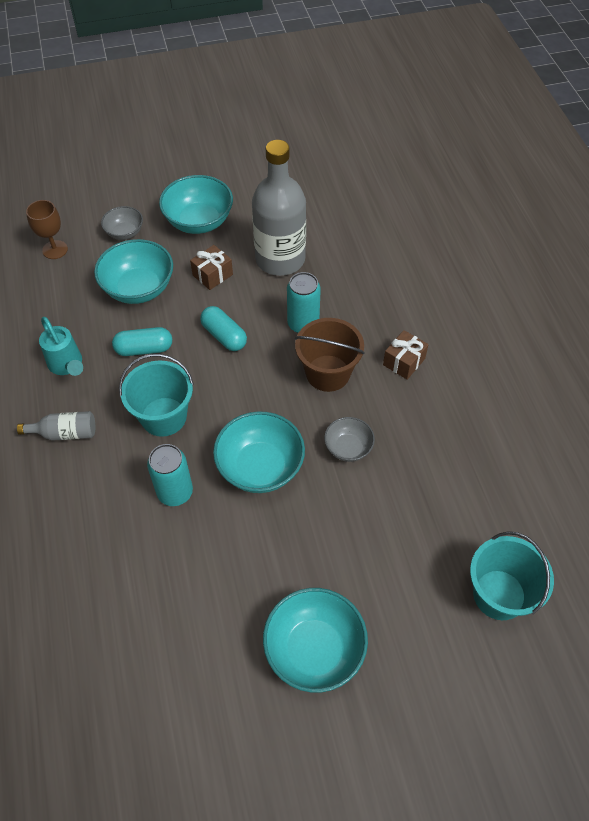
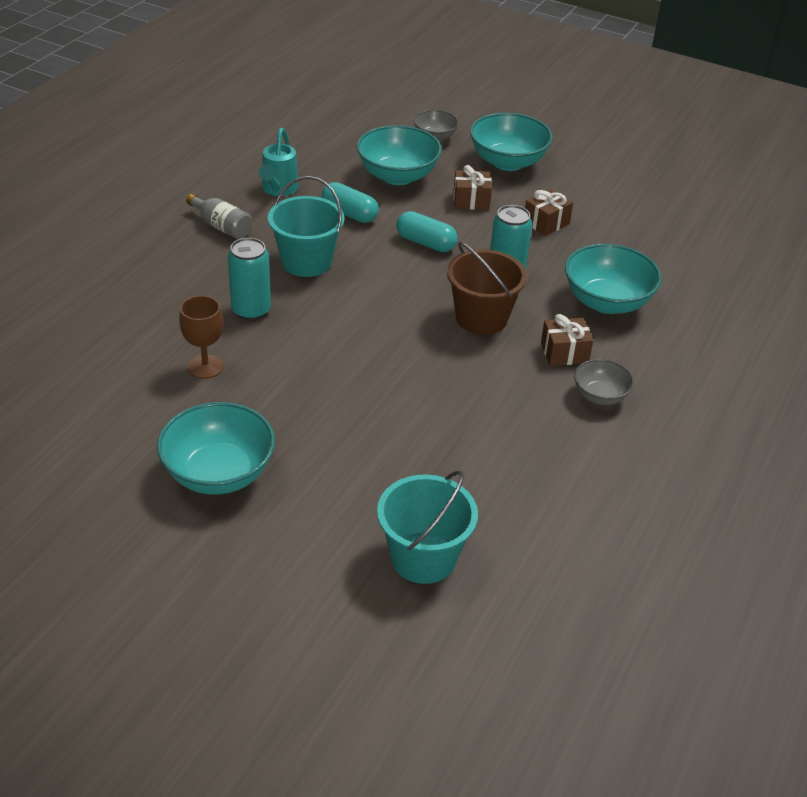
camera: 40 degrees right, 15 degrees down
(55, 250) = (365, 119): brown goblet -> brown goblet (205, 367)
(224, 336) = (425, 243): turquoise capsule -> turquoise capsule turned 60 degrees counterclockwise
(260, 467) = (338, 338): turquoise bowl -> turquoise bowl (606, 302)
(280, 259) = (546, 223): grey bottle -> brown gift
(348, 448) = (429, 374): grey bowl -> grey bowl (600, 396)

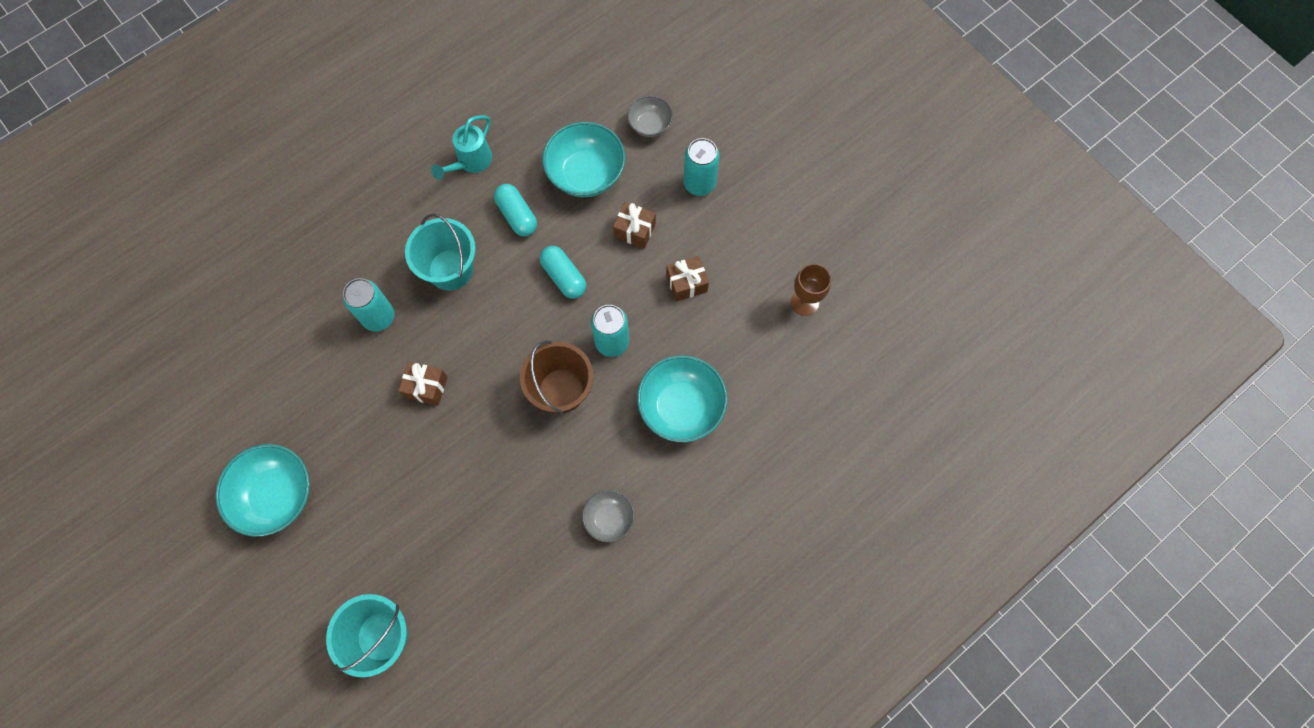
camera: 25 degrees right, 30 degrees up
(205, 367) = (315, 373): brown goblet -> brown goblet (804, 302)
(222, 226) = (401, 200): grey bottle -> none
(508, 162) = (699, 183): turquoise bowl -> turquoise can
(564, 353) = (608, 457): brown gift -> brown gift (426, 387)

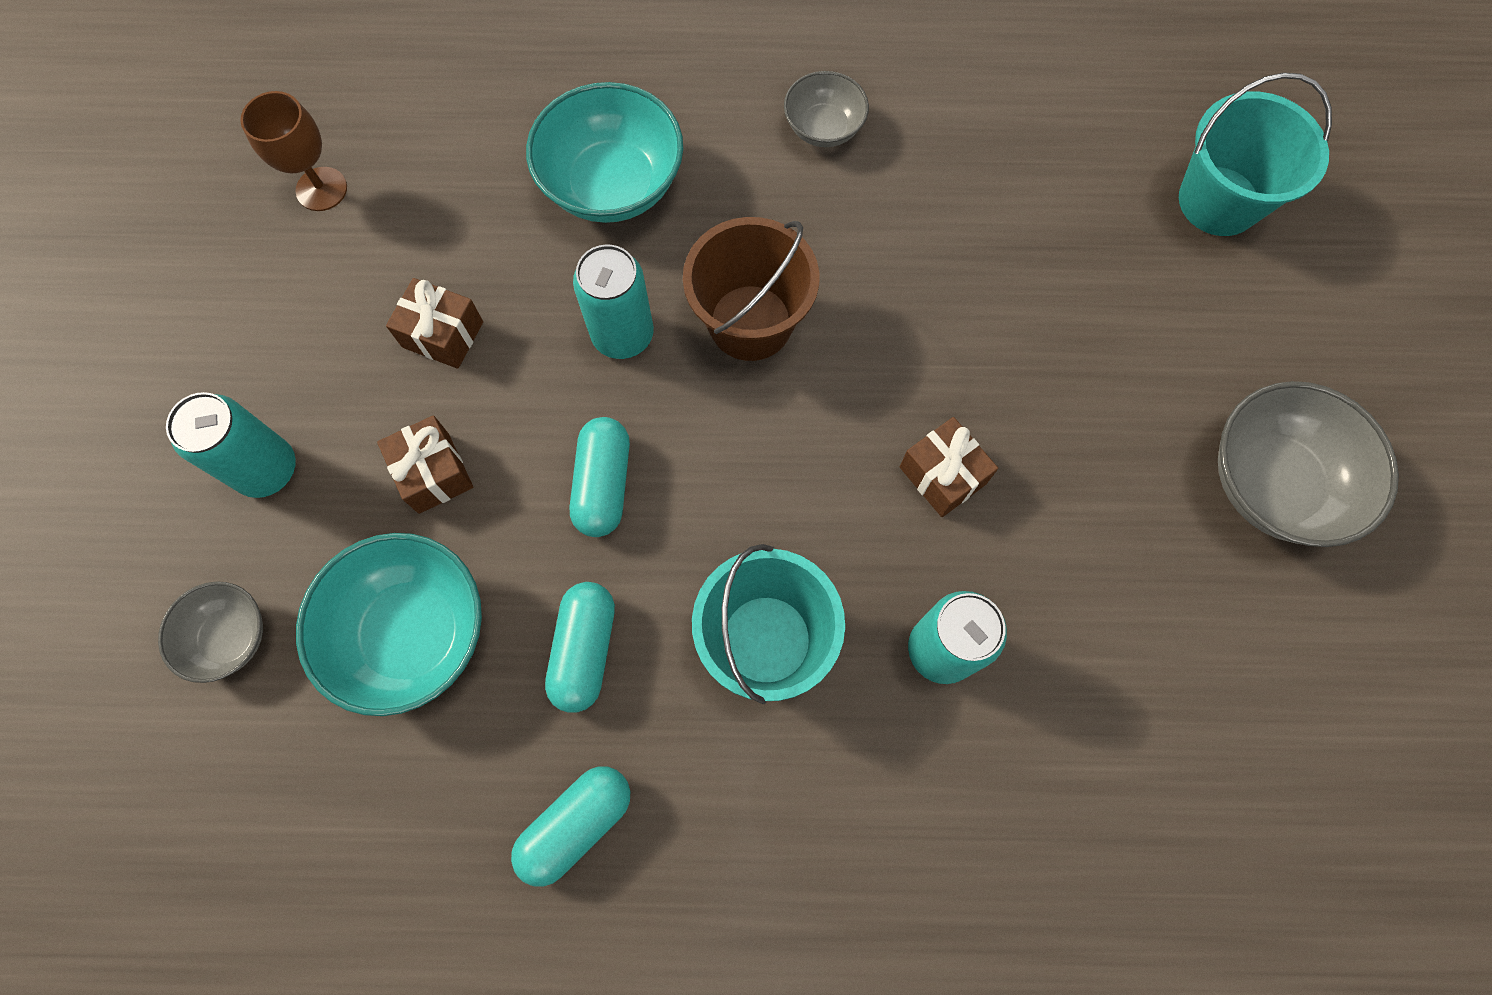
camera: 140 degrees left, 0 degrees up
(277, 495) = (1273, 483): turquoise bowl -> grey bowl
(470, 163) = (576, 824): turquoise watering can -> turquoise capsule

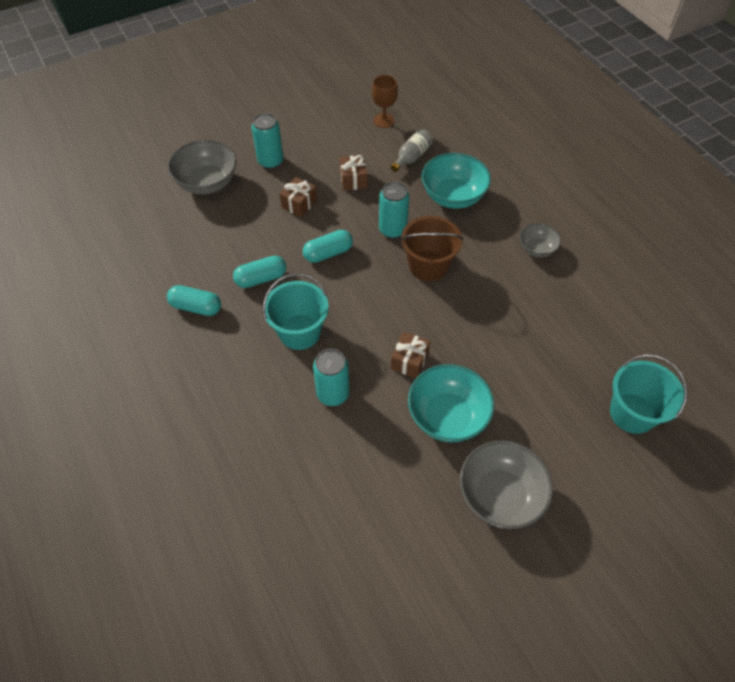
camera: 60 degrees right, 15 degrees down
(230, 637) = (207, 183): grey bowl -> grey bowl, size x1.76
(412, 633) = (237, 228): turquoise bowl -> turquoise bowl (447, 416)
(461, 196) = (411, 157): none -> grey bottle

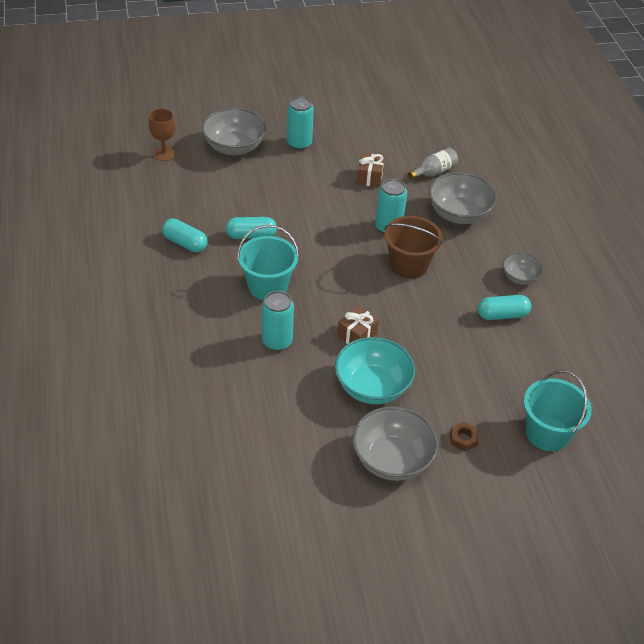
camera: 15 degrees right, 10 degrees down
(299, 204) = (310, 185): brown gift -> none
(328, 253) = (320, 231): turquoise capsule -> turquoise capsule (502, 315)
(384, 121) = (420, 135): brown goblet -> brown goblet (164, 154)
(453, 196) = (458, 214): turquoise bowl -> grey bowl
(558, 447) = (463, 439): none -> brown nut

